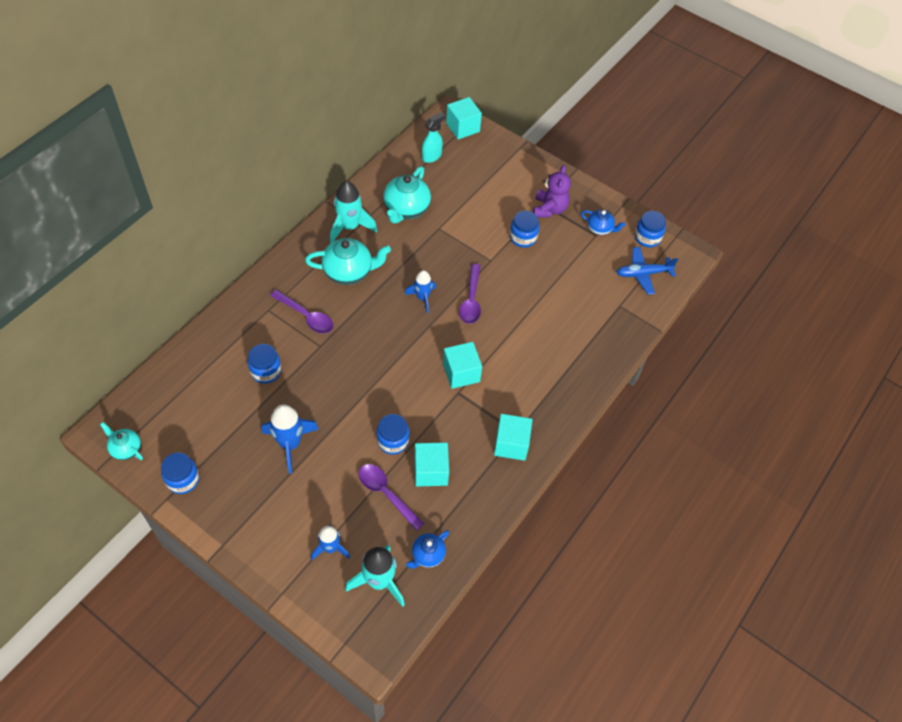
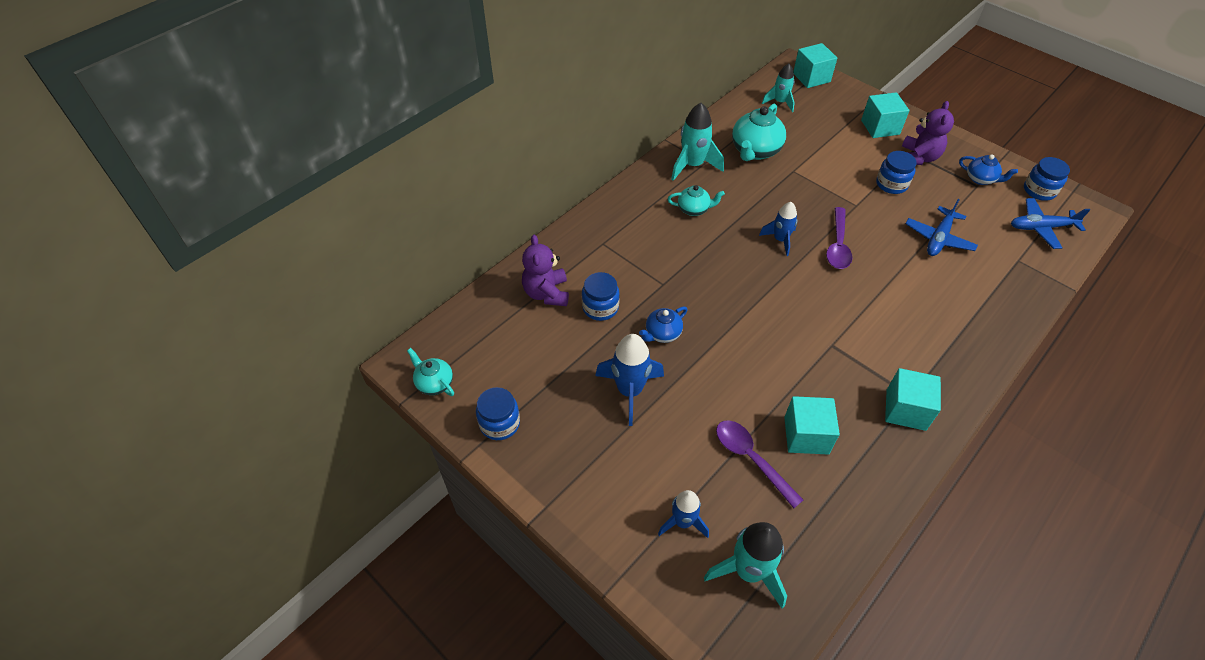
camera: 10 degrees right, 5 degrees down
(219, 361) = (546, 293): none -> purple teddy bear
(306, 316) = (646, 252): purple spoon -> none
(349, 272) = (694, 209): turquoise teapot -> turquoise teapot, size x0.58
(393, 441) = (755, 396): blue jar -> none
(427, 555) = (810, 541): blue teapot -> blue teapot (662, 334)
(432, 156) = (780, 102): turquoise spray bottle -> turquoise rocket
(461, 373) = (833, 323): turquoise cube -> turquoise cube (880, 127)
(556, 289) = (938, 238): none -> blue plane

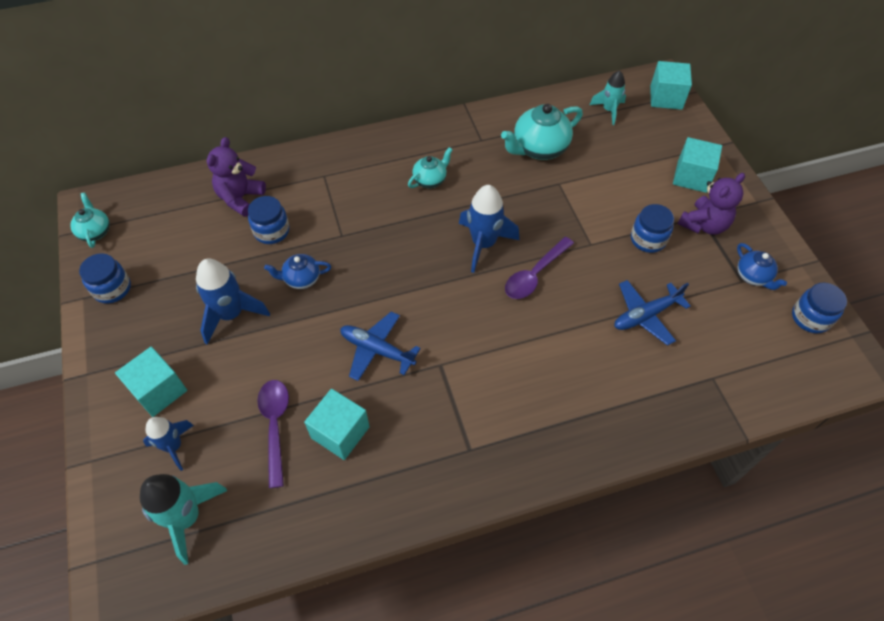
camera: 30 degrees right, 5 degrees up
(693, 165) = (467, 138): turquoise rocket -> none
(694, 209) = (430, 180): turquoise teapot -> turquoise teapot turned 75 degrees counterclockwise
(780, 240) = (483, 244): blue rocket -> blue rocket, size x1.56
(905, 409) = (452, 460): turquoise cube -> turquoise cube (159, 390)
(1041, 228) = (773, 357): blue plane -> blue plane (377, 350)

